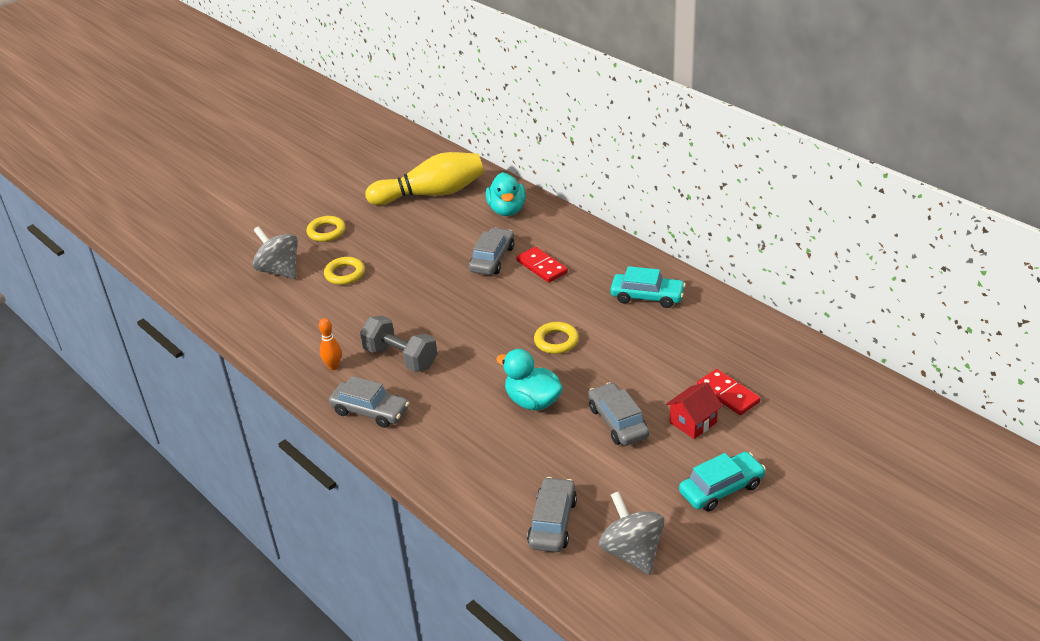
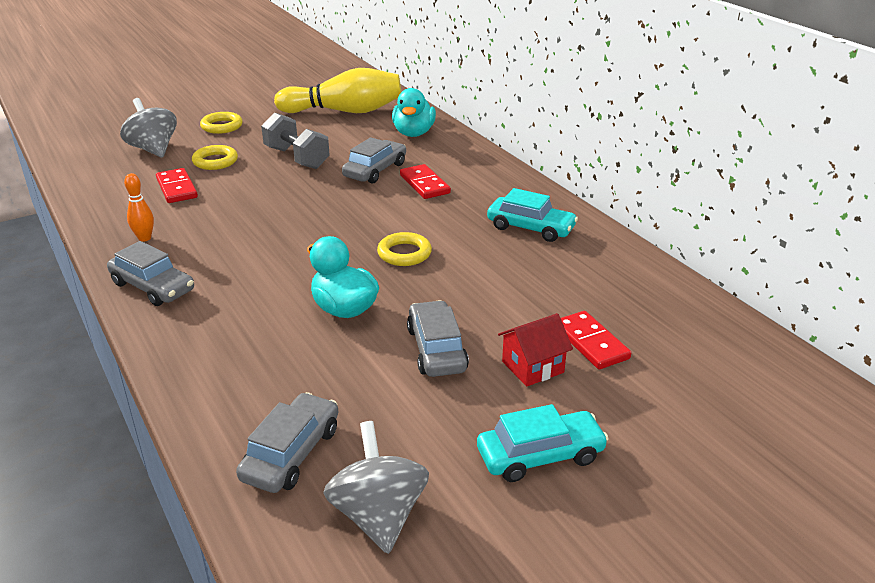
camera: 10 degrees right, 5 degrees down
(328, 310) = (177, 188): none -> red domino
(400, 358) = (221, 242): grey dumbbell -> grey dumbbell (296, 158)

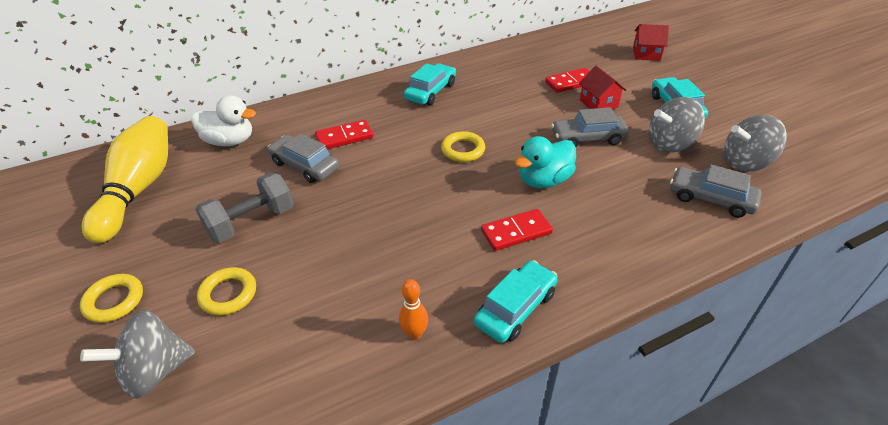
camera: 85 degrees left, 10 degrees up
(152, 287) = (515, 308): grey car -> turquoise car
(177, 188) = (293, 323): red domino -> red domino (516, 232)
(413, 133) = (229, 141): turquoise duck -> white duck
(428, 431) = (670, 144): none -> grey spinning top
(735, 443) = (646, 54): none -> red house

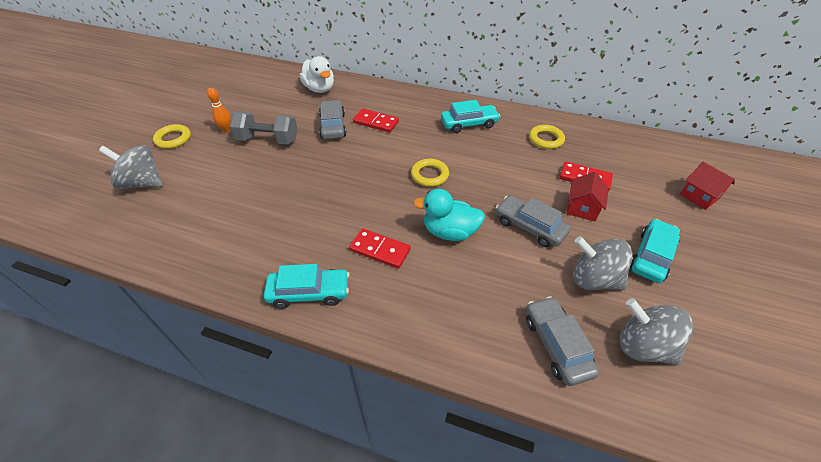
camera: 45 degrees right, 5 degrees up
(139, 189) = (251, 91): yellow bowling pin -> none
(228, 294) = (210, 170): yellow ring -> yellow ring (545, 139)
(414, 334) = (245, 259): orange bowling pin -> orange bowling pin (226, 130)

